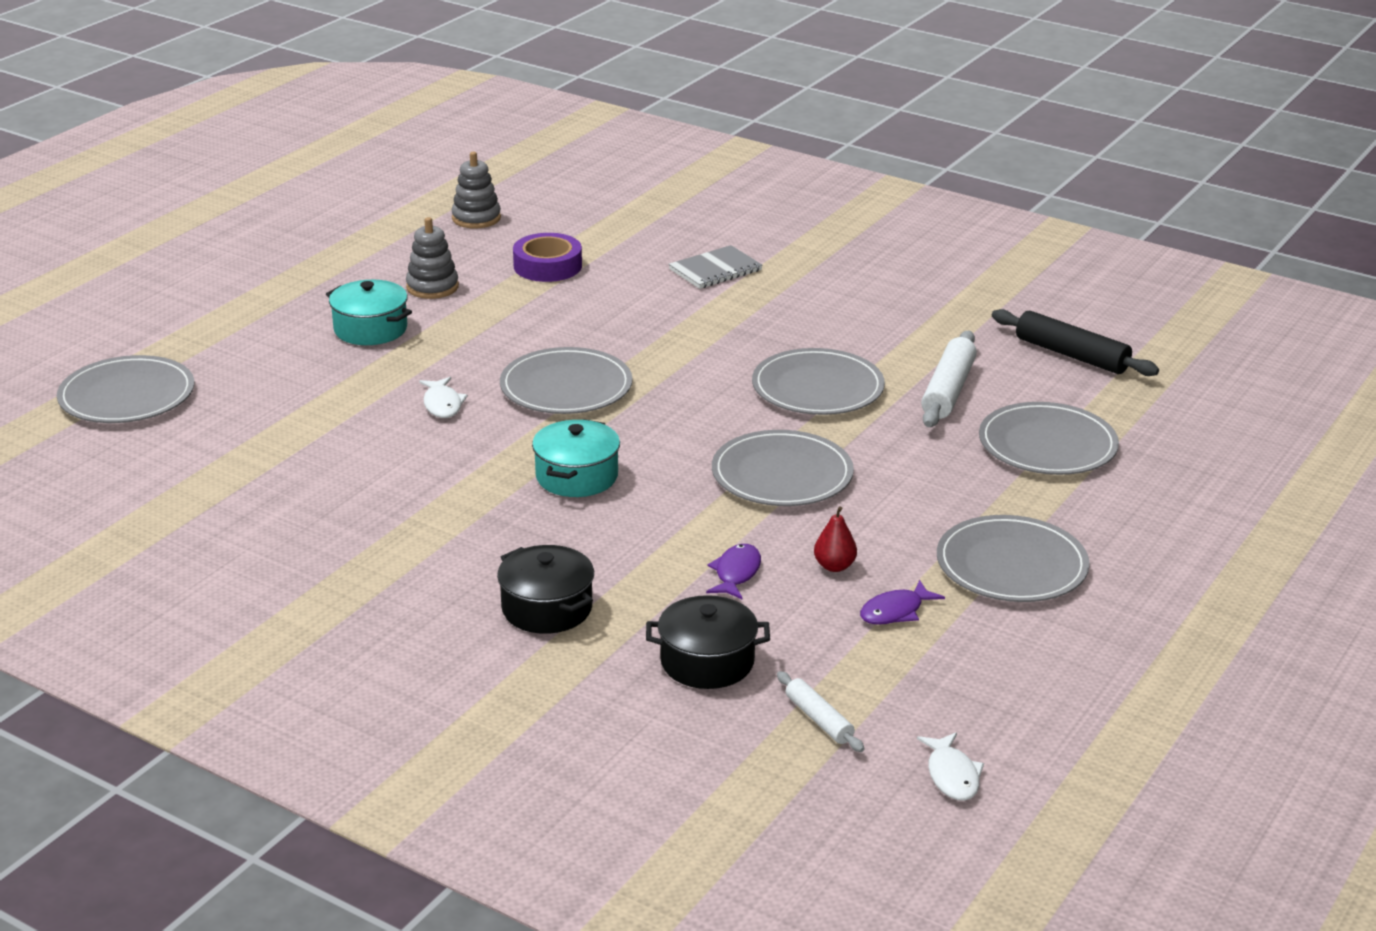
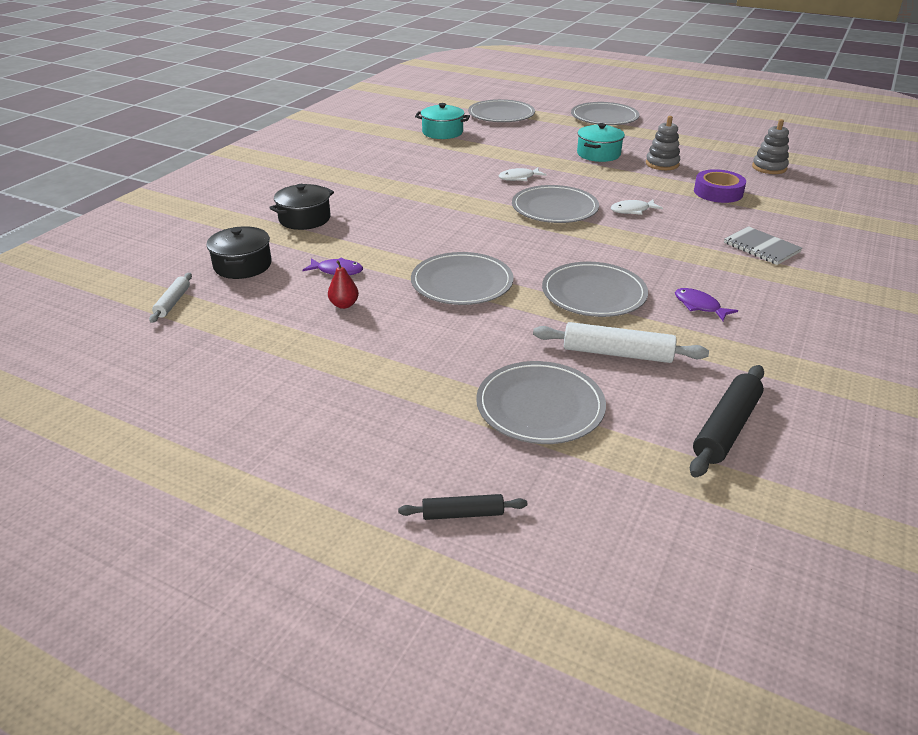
camera: 85 degrees right, 5 degrees up
(576, 476) = (446, 218): turquoise pot -> turquoise pot (442, 132)
(818, 719) = (173, 302): white rolling pin -> white rolling pin turned 45 degrees counterclockwise
(895, 611) = (286, 329): purple fish -> purple fish (699, 306)
(952, 775) = (95, 351): white fish -> white fish (632, 210)
(1011, 565) = (343, 381): grey plate -> grey plate (604, 117)
(1214, 498) = (463, 513): none -> black rolling pin

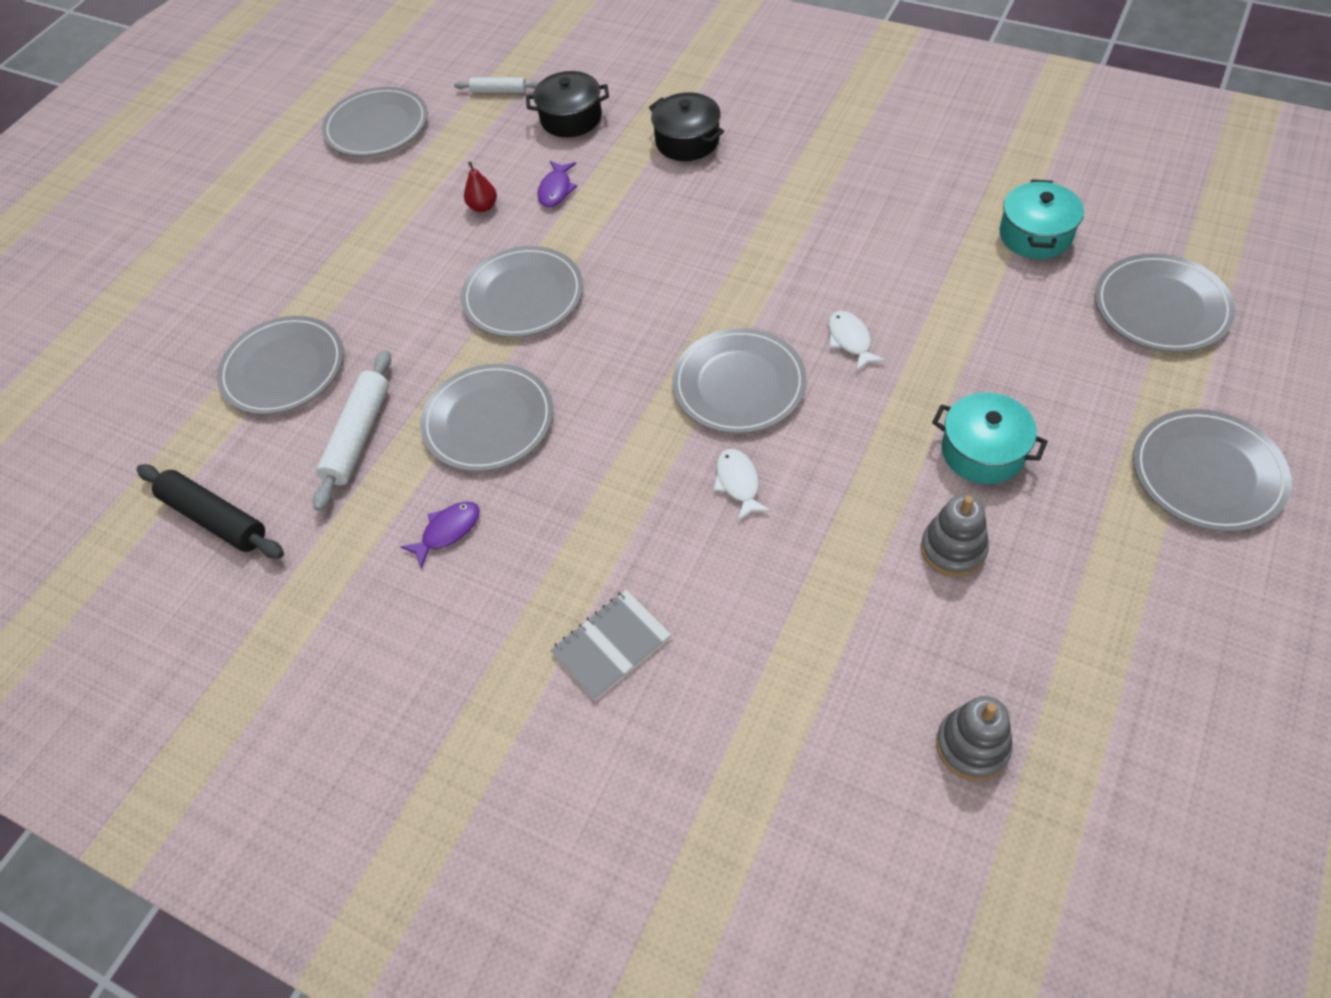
camera: 95 degrees right, 20 degrees up
(178, 376) = (377, 126): none -> grey plate
(463, 513) = (164, 321): black rolling pin -> none
(718, 192) = (828, 622): purple tape -> none

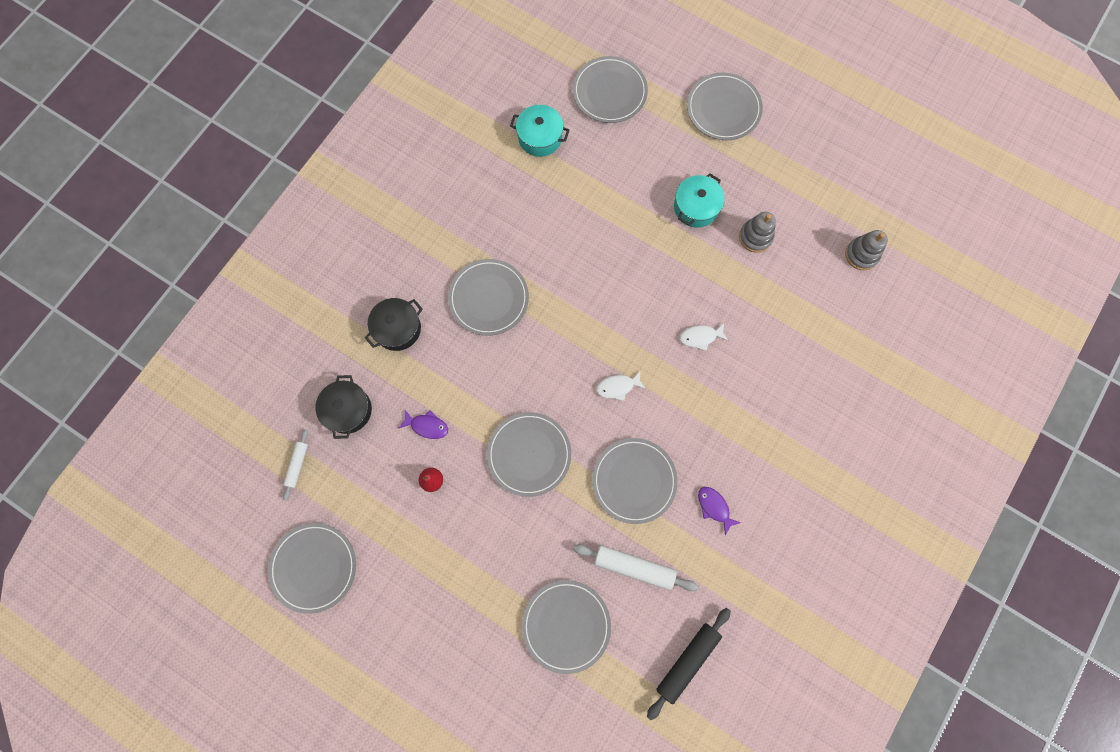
camera: 90 degrees left, 20 degrees up
(611, 646) = (797, 417): grey notebook -> none
(739, 384) = (629, 326): grey plate -> grey plate (489, 298)
(850, 340) = (605, 258): white fish -> white fish (618, 387)

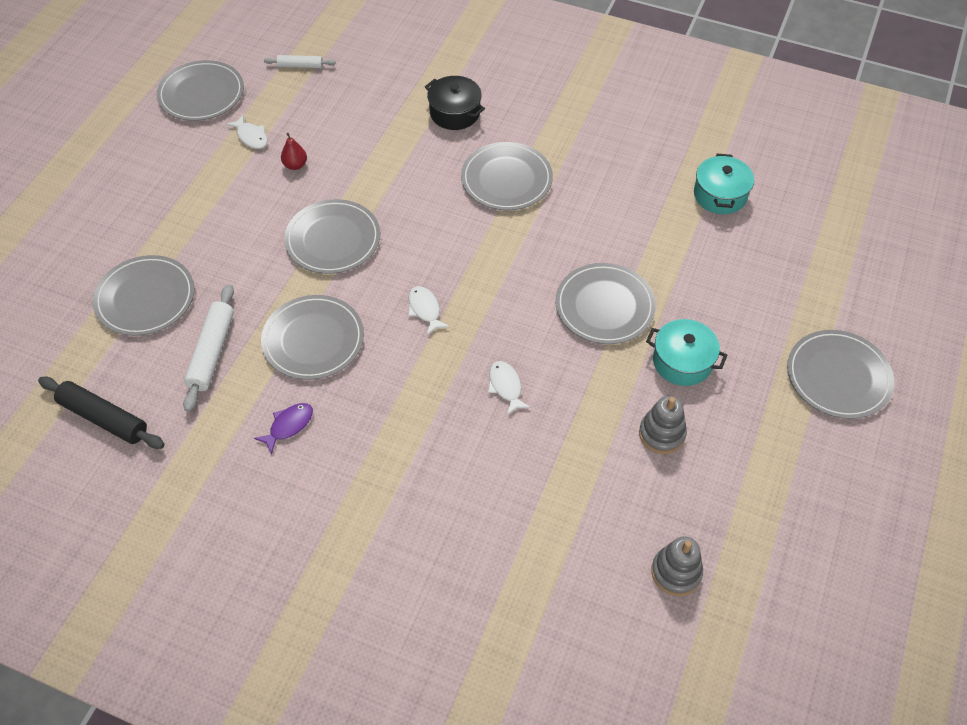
camera: 80 degrees right, 20 degrees down
(348, 410) = (361, 91): black pot -> none
(386, 520) = (251, 137): none -> white fish
(427, 426) = (353, 152): purple fish -> none
(609, 92) = (809, 252): grey plate -> grey plate (604, 306)

